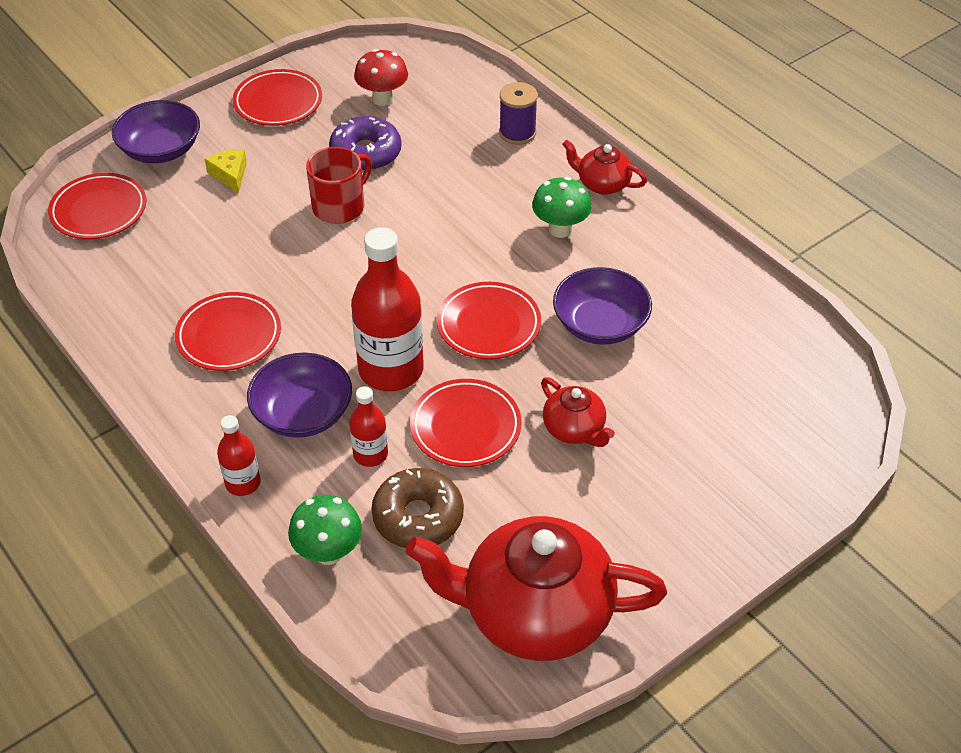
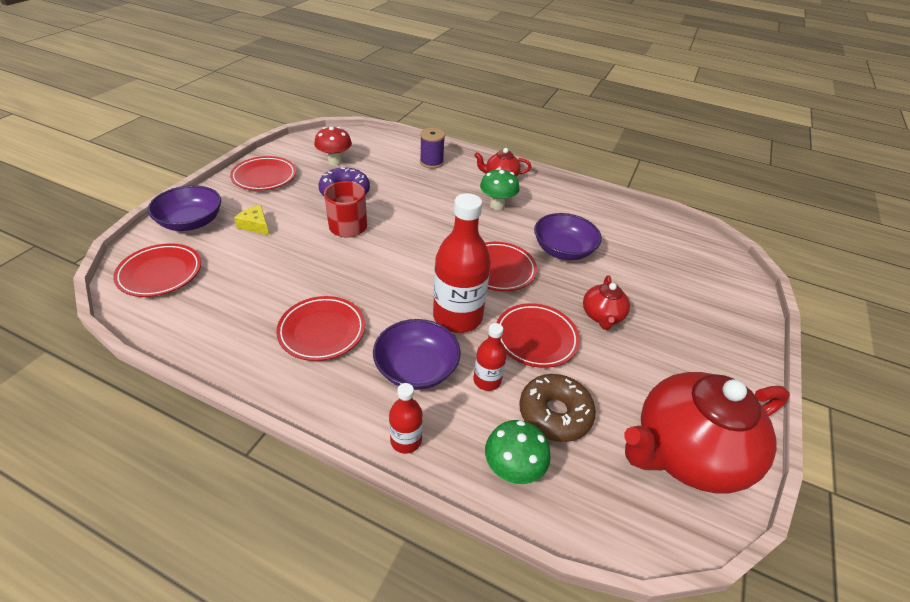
camera: 30 degrees left, 5 degrees down
(574, 429) = (602, 316): red teapot -> red teapot turned 75 degrees clockwise

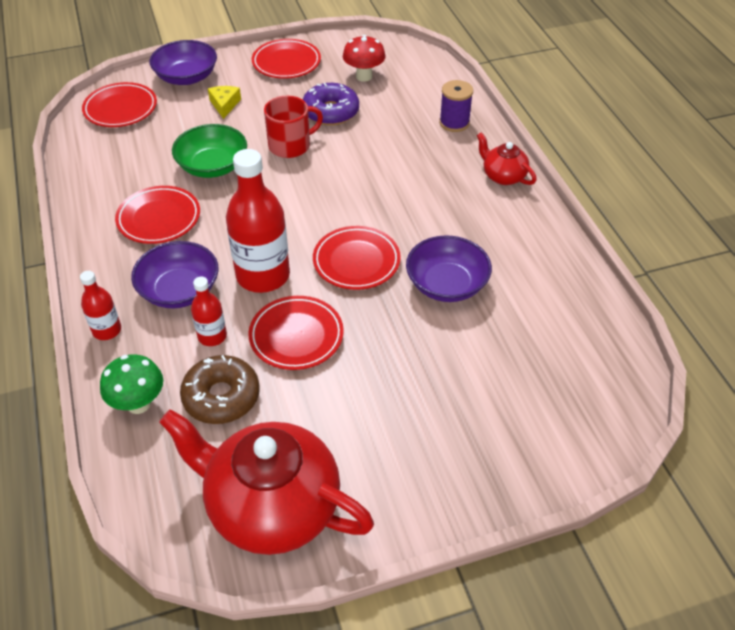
camera: 50 degrees right, 5 degrees up
(310, 270) = (213, 166): none -> green bowl
(497, 205) = (451, 202): green mushroom -> none
(602, 316) = (383, 363): red teapot -> none

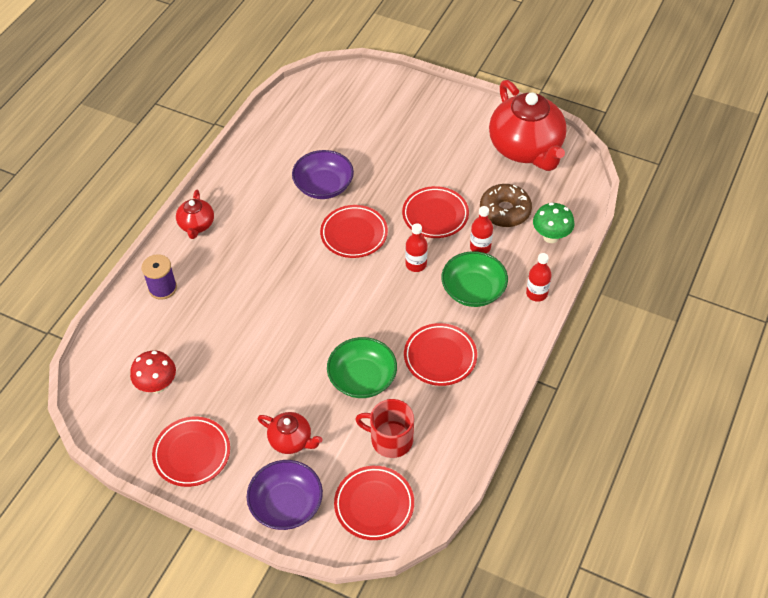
camera: 135 degrees left, 5 degrees up
(179, 290) = (473, 290): purple bowl -> green bowl
(224, 105) = (291, 440): yellow cheese -> red teapot
(263, 275) = (416, 264): red bottle -> red bottle, size x0.51
(290, 145) = (290, 355): red mug -> red mug (390, 439)
(330, 112) = (226, 366): purple donut -> none

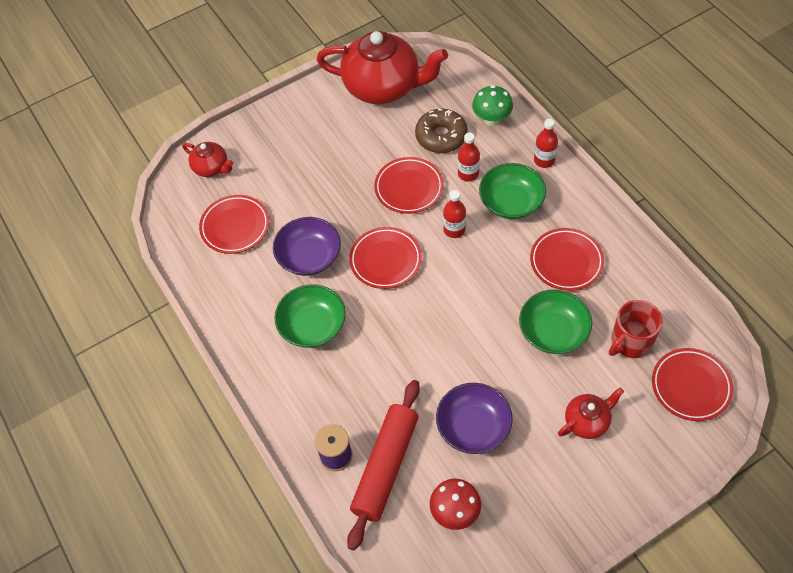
camera: 55 degrees left, 5 degrees up
(171, 323) = (385, 466): none -> red rolling pin
(192, 453) = (554, 515): red plate -> red plate (235, 227)
(196, 225) = (276, 388): red teapot -> red teapot (211, 167)
(263, 219) = (312, 326): none -> green bowl
(286, 504) = (654, 457): purple bowl -> purple bowl (473, 427)

